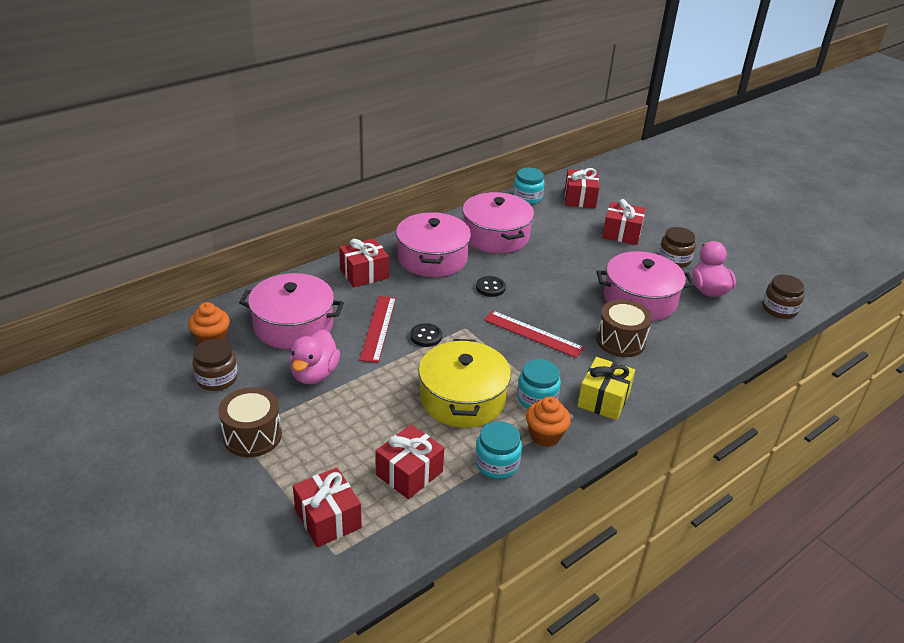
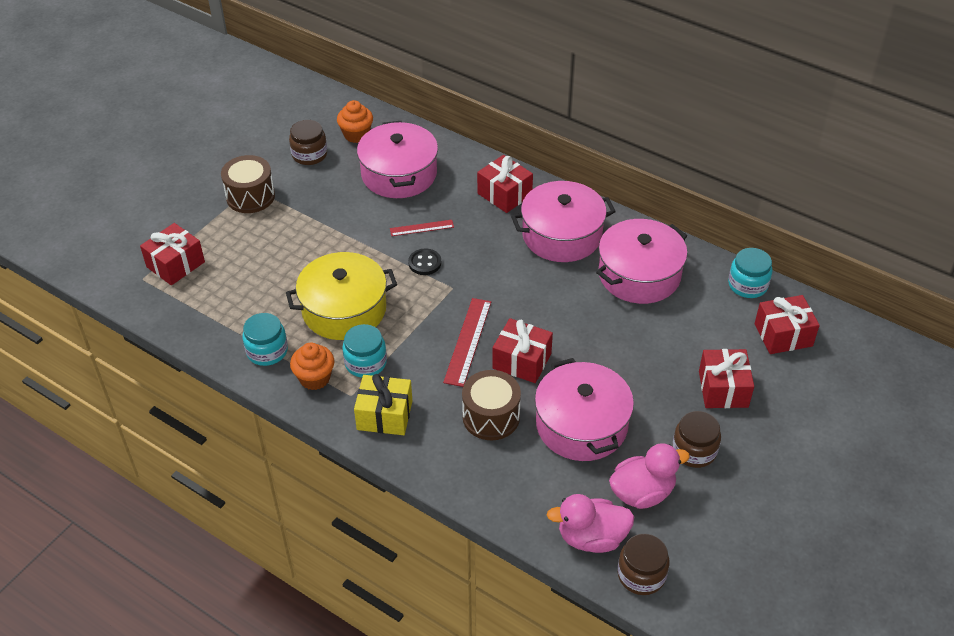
camera: 75 degrees right, 10 degrees up
(314, 374) = (338, 207): pink duck -> pink duck (591, 538)
(378, 328) = (421, 228): red ruler -> red ruler, size x0.60
(409, 473) = (237, 298): red gift -> red gift (522, 361)
(490, 287) = (533, 292): black button -> none

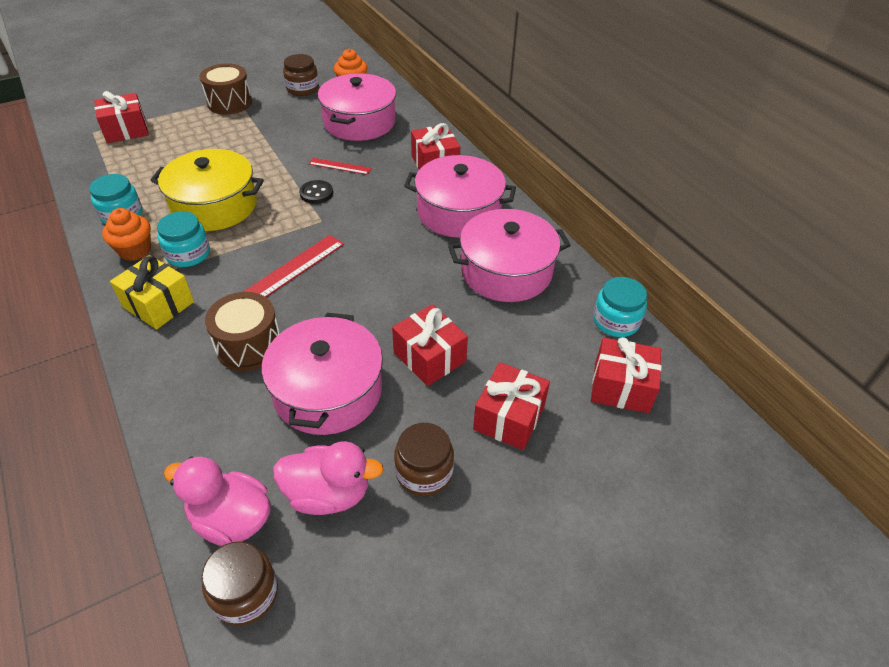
camera: 25 degrees right, 0 degrees up
(522, 361) = (324, 306): red gift -> red gift (429, 357)

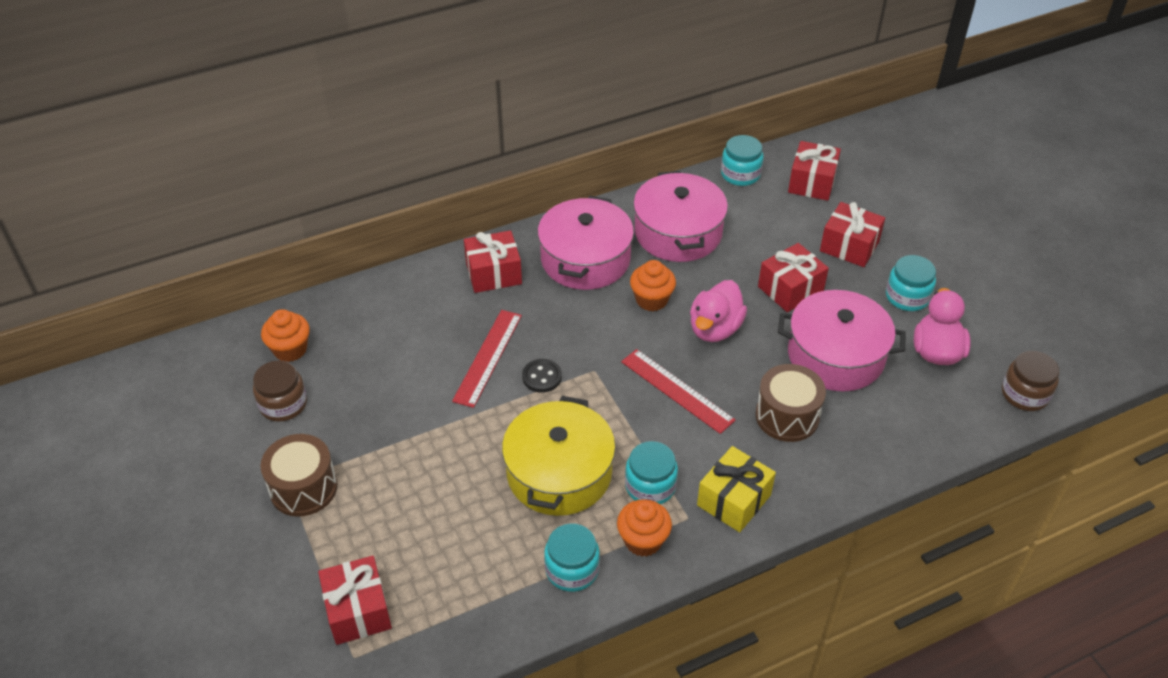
camera: 85 degrees left, 0 degrees up
(231, 519) = (969, 409): pink duck -> pink duck (715, 329)
(340, 166) = (488, 357): red ruler -> red ruler, size x1.66
(359, 122) = (388, 340): pink pot -> none
(408, 253) = (651, 300): none -> orange cupcake
(424, 472) = (907, 297): brown jar -> turquoise jar

